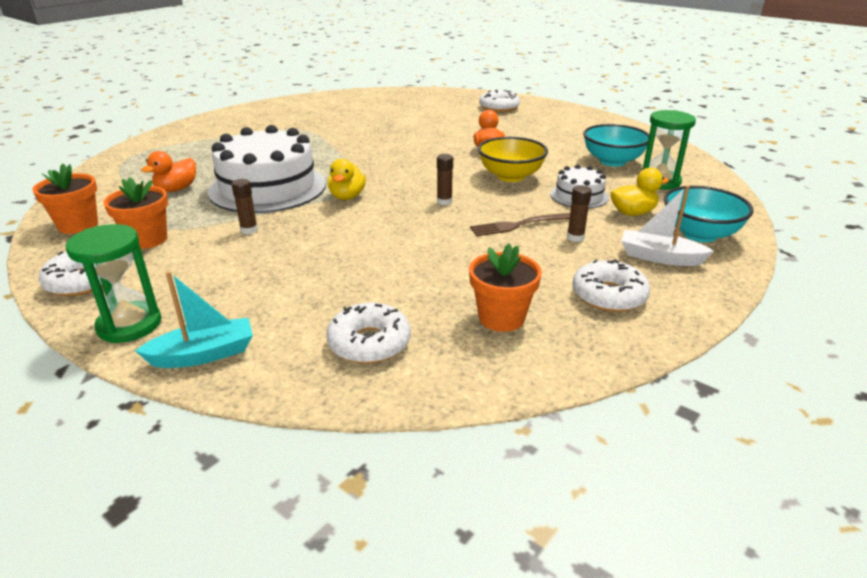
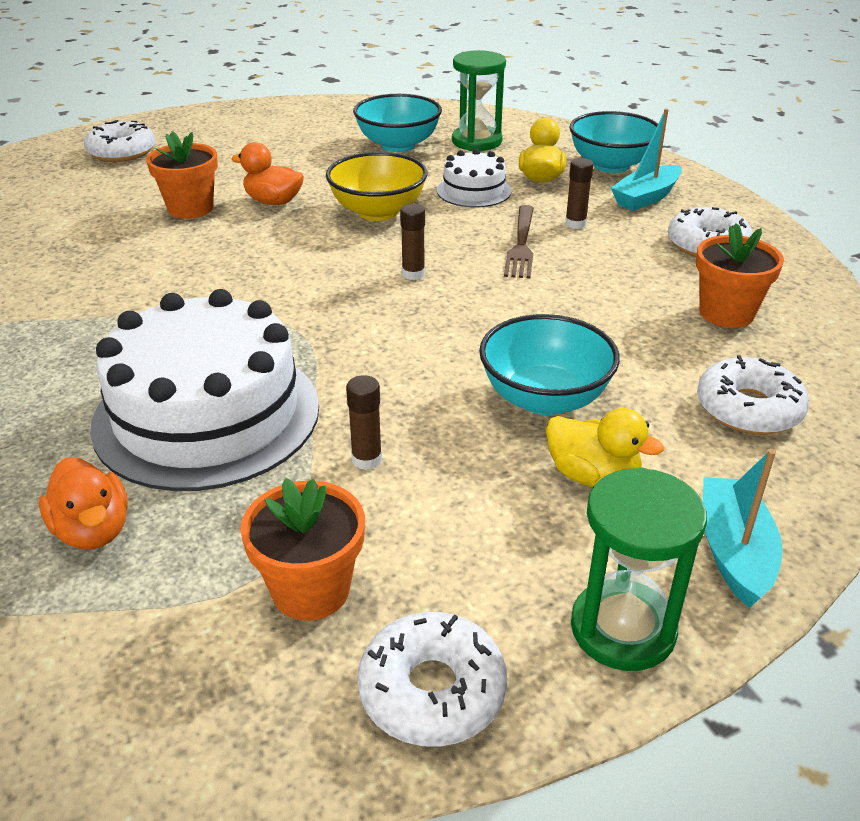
camera: 65 degrees left, 5 degrees up
(78, 225) = (148, 701): orange flower pot -> orange flower pot (190, 208)
(334, 266) = (544, 398): none -> turquoise bowl
(347, 197) = (323, 344): yellow duck -> yellow duck (592, 476)
(659, 257) = (646, 198): white boat -> turquoise boat

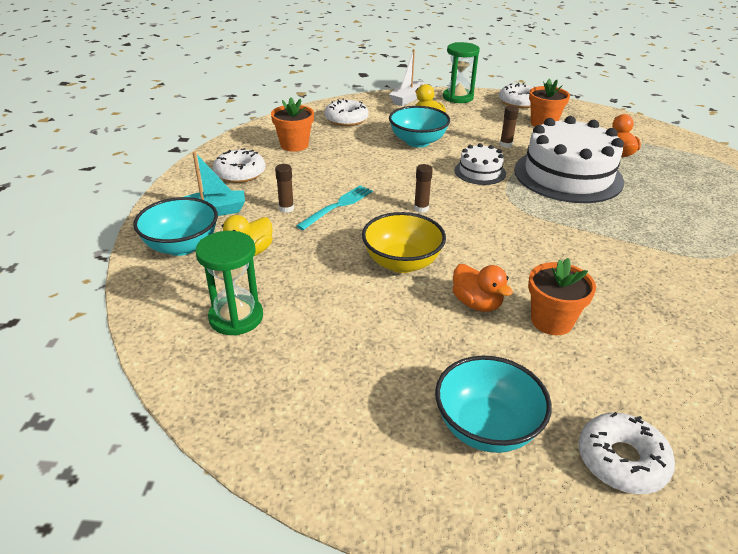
camera: 150 degrees left, 0 degrees up
(398, 145) = (310, 342): turquoise bowl -> turquoise bowl (486, 427)
(474, 191) = (312, 258): white cake -> white cake (480, 172)
(521, 244) = (338, 206): brown fork -> turquoise fork
(734, 551) = (407, 99): turquoise boat -> white boat

